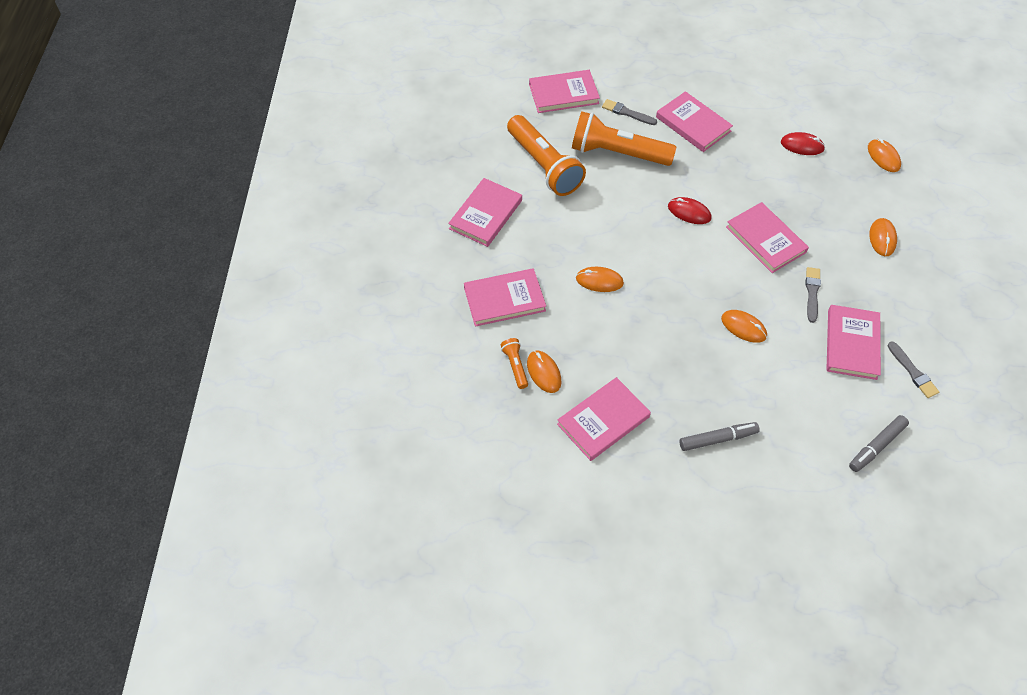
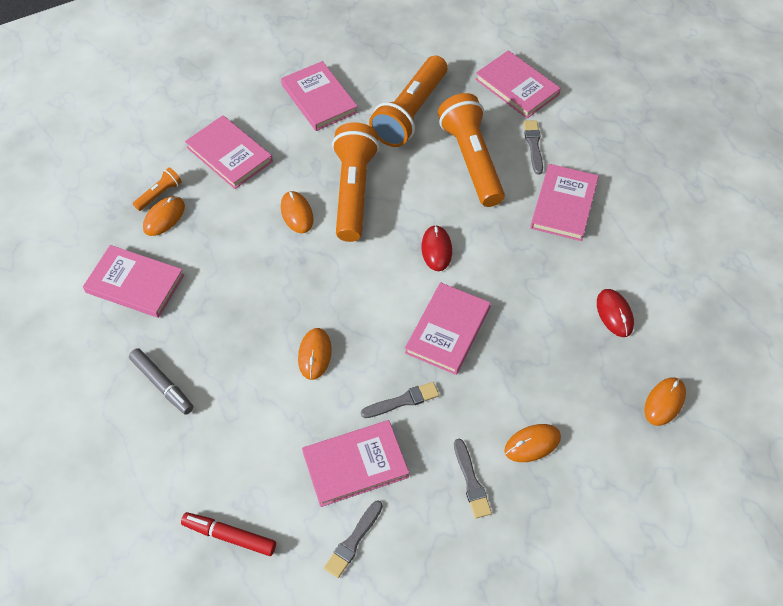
camera: 60 degrees right, 0 degrees up
(485, 214) = (319, 98): pink book -> pink book turned 60 degrees clockwise
(600, 236) = (353, 191): none -> orange flashlight
(876, 446) = (229, 536): grey marker -> red marker
(896, 284) = (471, 481): none -> grey brush

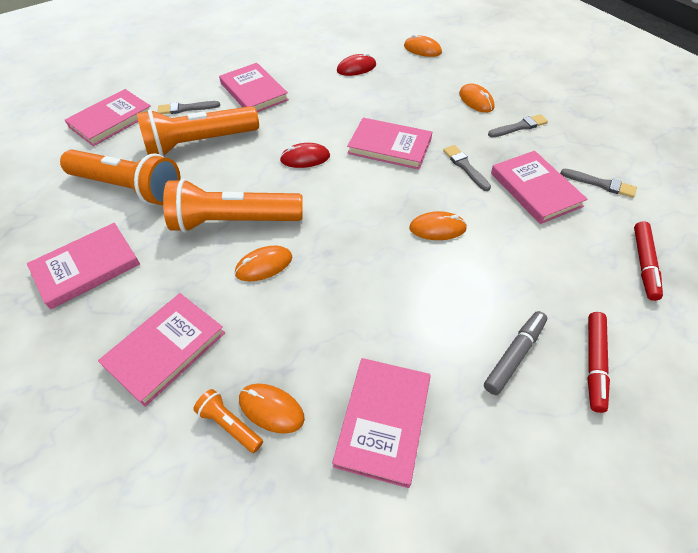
camera: 95 degrees left, 5 degrees down
(138, 444) = (594, 363): none -> red marker
(564, 204) = (254, 91): pink book -> pink book turned 45 degrees clockwise

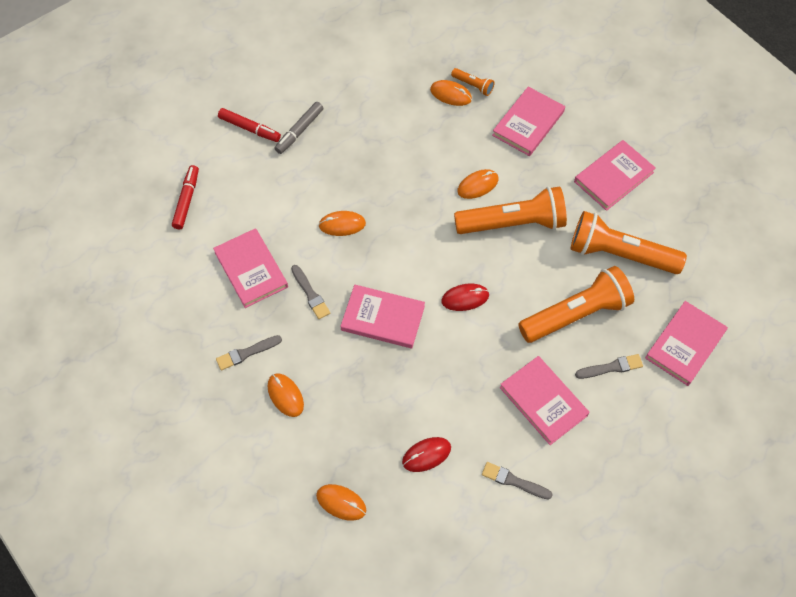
camera: 175 degrees right, 10 degrees up
(383, 421) = (383, 92): pink book -> none
(594, 363) = (249, 129): red marker -> red marker turned 105 degrees clockwise
(600, 184) = (190, 279): grey brush -> grey brush (514, 481)

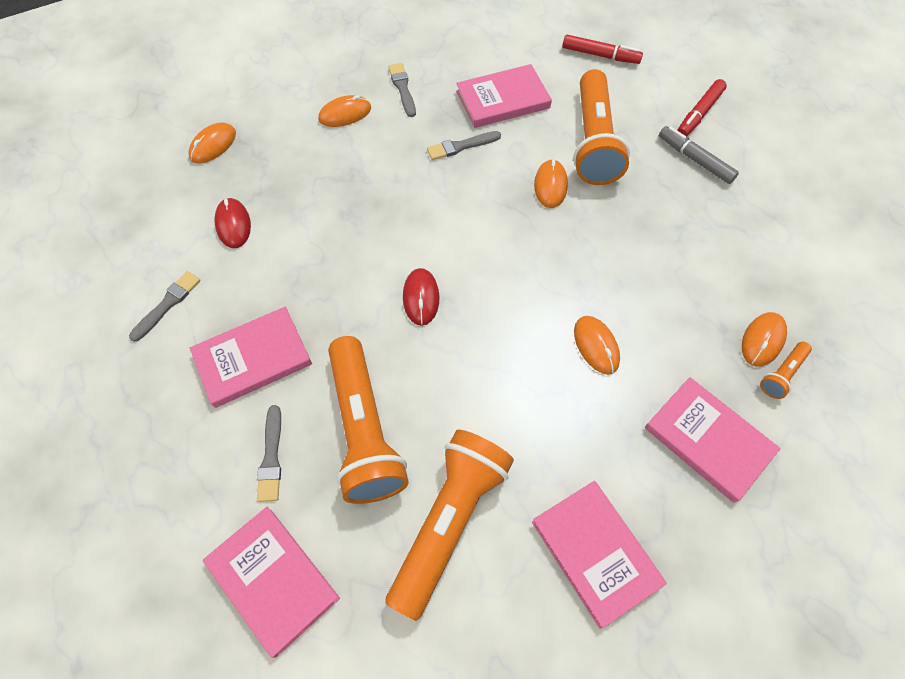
camera: 100 degrees right, 0 degrees up
(383, 318) = (414, 208): pink book -> none
(513, 223) = (526, 379): orange flashlight -> orange flashlight (593, 141)

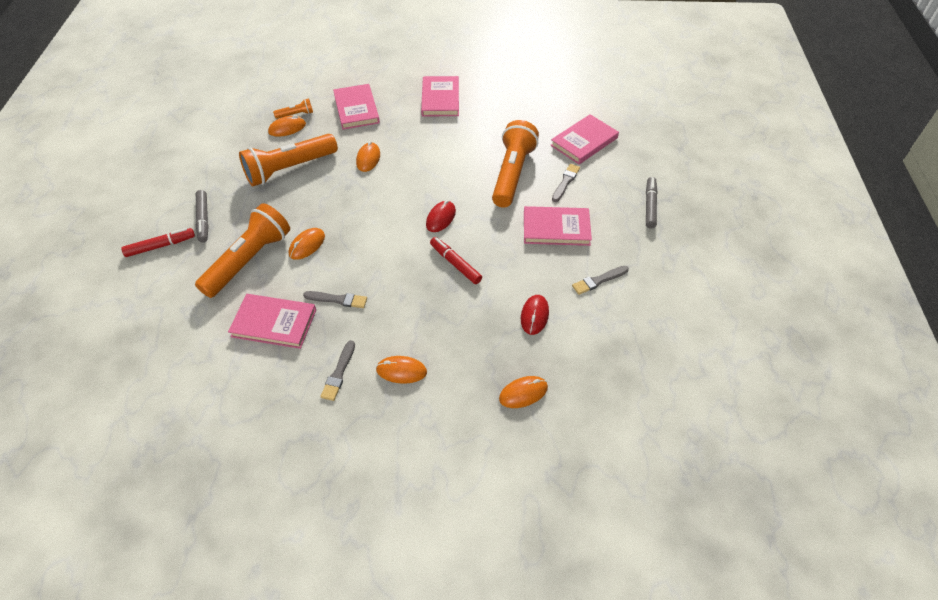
camera: 150 degrees left, 10 degrees down
(116, 476) = (650, 206): none -> grey marker
(272, 580) = (584, 142): pink book -> pink book turned 60 degrees clockwise
(449, 521) = (494, 129): orange flashlight -> orange flashlight (289, 169)
(600, 55) = (163, 325): red marker -> red marker (455, 263)

